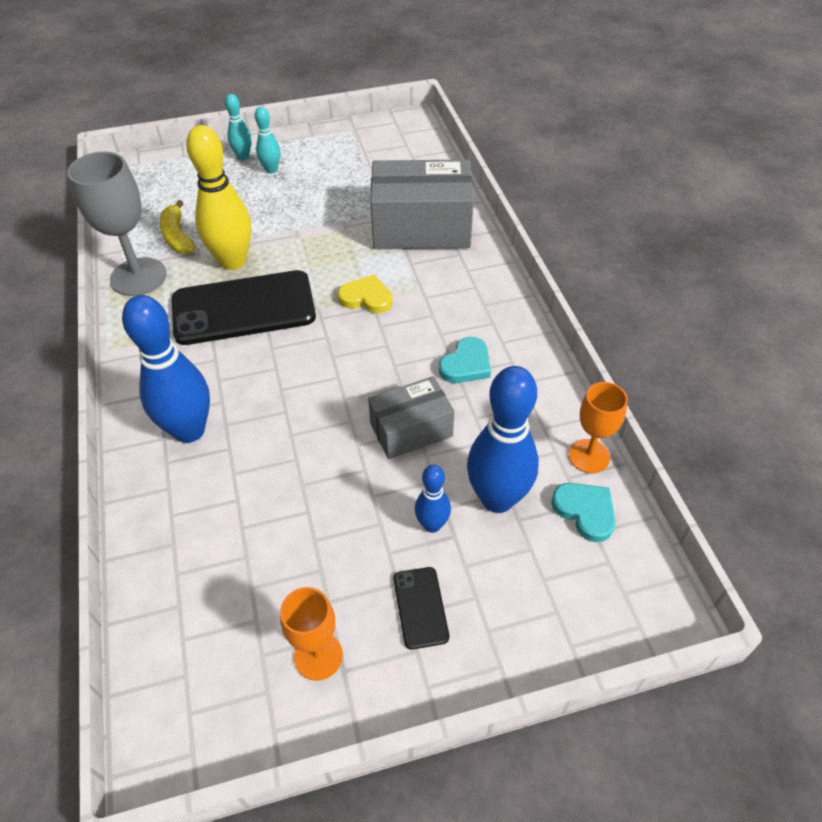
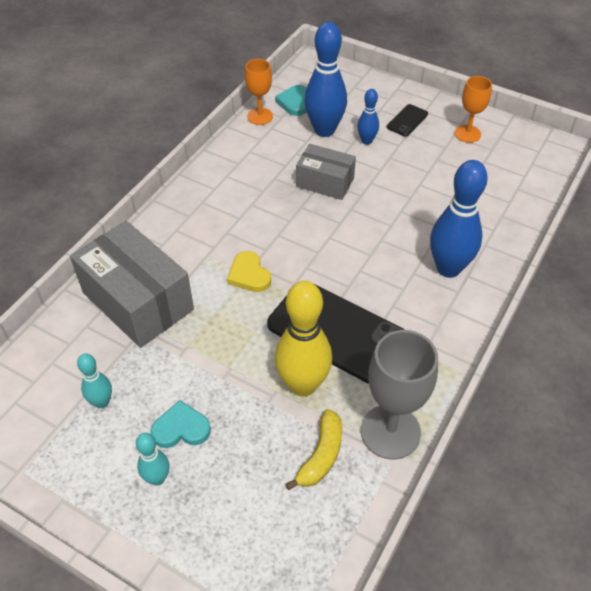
camera: 135 degrees left, 0 degrees up
(243, 156) = (158, 528): turquoise bowling pin -> turquoise bowling pin (102, 402)
(466, 364) = (251, 191): turquoise heart -> turquoise heart (181, 428)

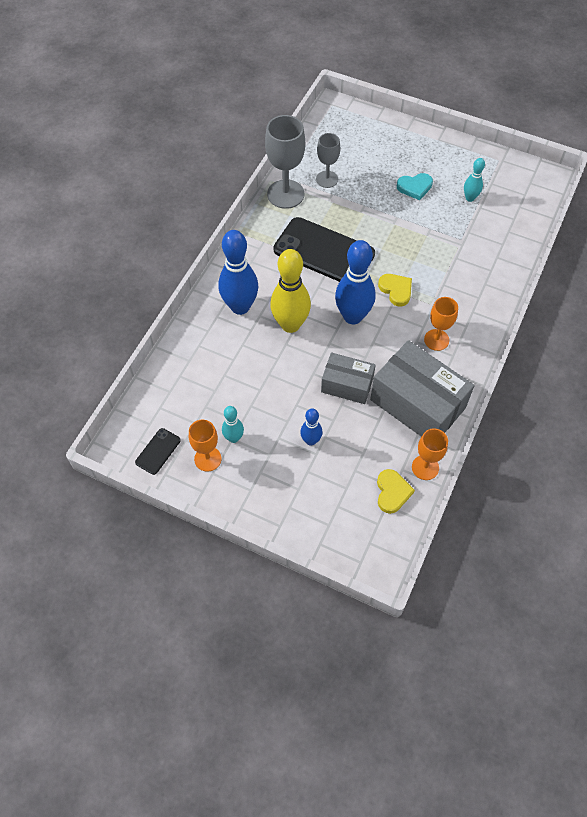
camera: 175 degrees right, 10 degrees up
(138, 301) = (473, 264): grey box -> grey box (417, 404)
(157, 478) = (420, 162): turquoise bowling pin -> turquoise bowling pin (234, 438)
(215, 217) = (436, 340): none -> orange goblet
(294, 102) = (392, 492): turquoise heart -> yellow heart
(303, 385) = (343, 216): yellow bowling pin -> yellow bowling pin (290, 324)
(321, 456) = (327, 179): yellow banana -> grey goblet
(324, 130) = (355, 452): blue bowling pin -> blue bowling pin (353, 316)
(407, 120) = (269, 473): black phone -> black phone (158, 451)

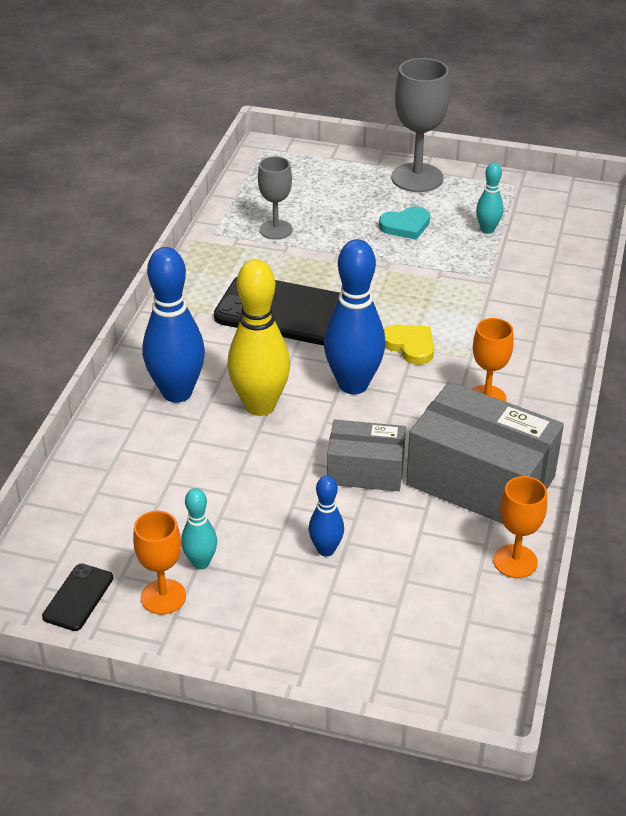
camera: 10 degrees left, 20 degrees down
(285, 194) = (218, 252): grey goblet -> grey goblet (417, 178)
(392, 492) = (472, 601): yellow heart -> none

